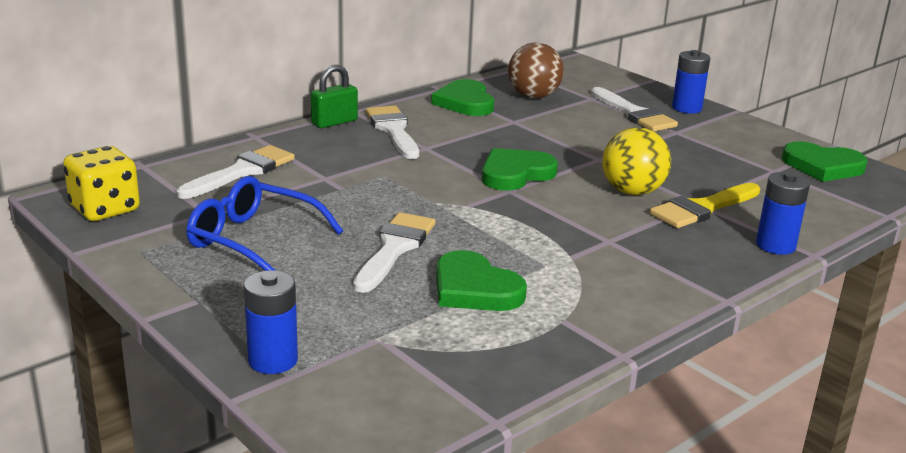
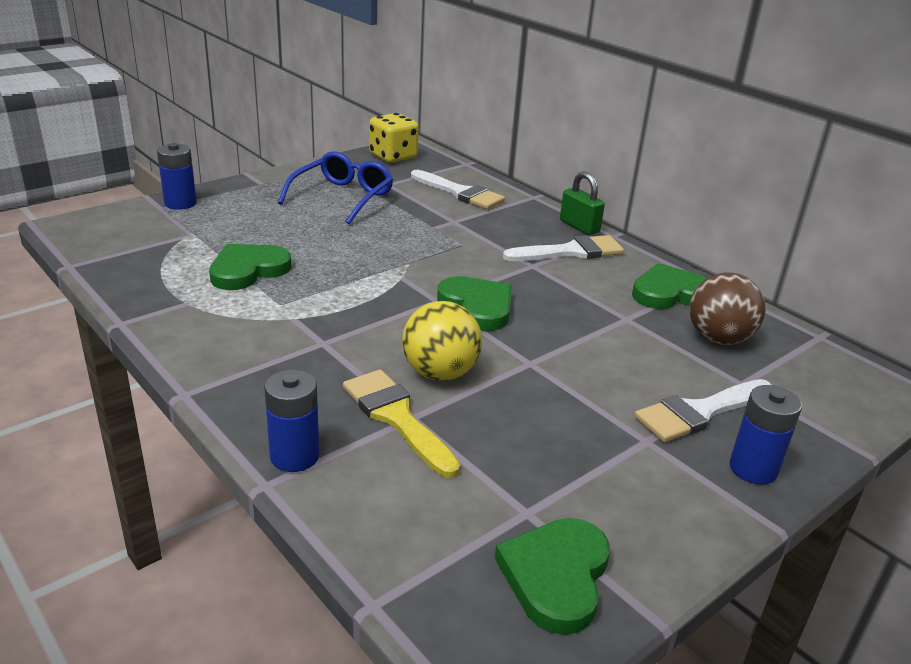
camera: 90 degrees right, 5 degrees up
(394, 248) = (322, 243): white brush -> none

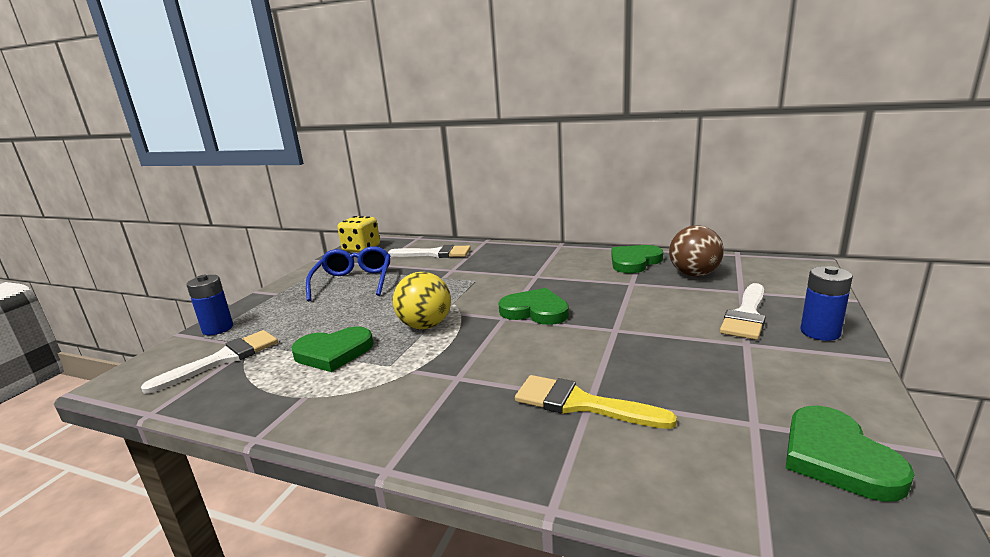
camera: 25 degrees left, 10 degrees down
(248, 270) = (333, 352): green heart -> green heart turned 120 degrees counterclockwise
(294, 456) = (545, 472): blue battery -> none
(440, 373) = (569, 361): yellow ball -> yellow ball (425, 326)
(570, 252) = (548, 261): white brush -> white brush (223, 359)
(579, 226) = (534, 247): green padlock -> none

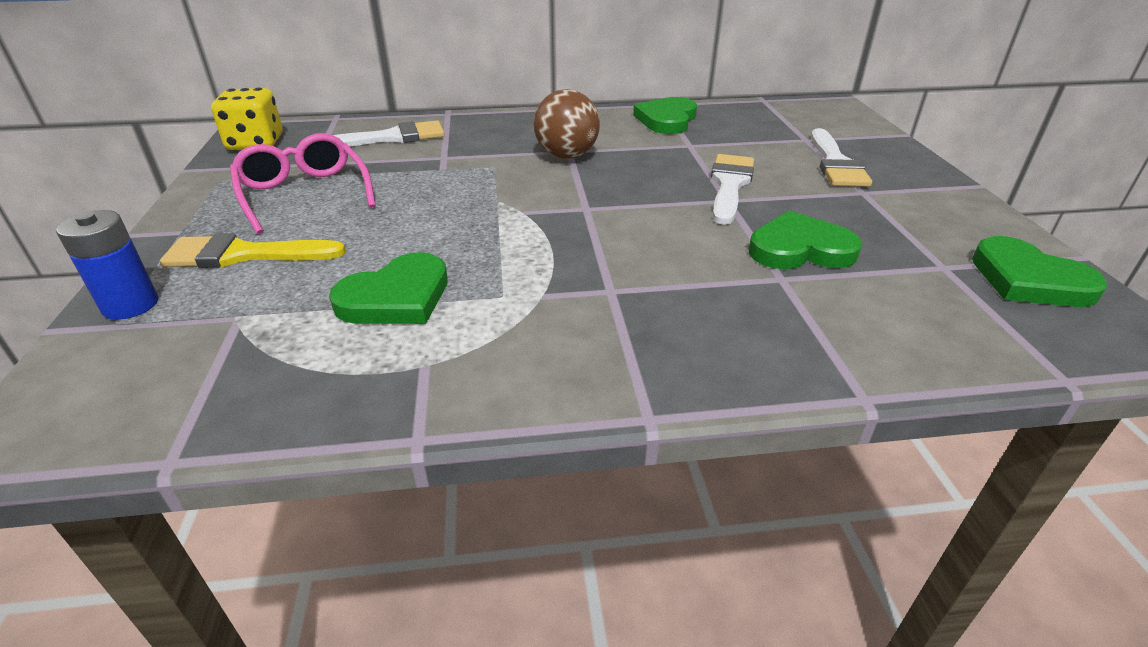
camera: 30 degrees left, 15 degrees up
(223, 359) = (208, 348): white brush -> white brush (729, 185)
(354, 281) = (304, 193): blue glasses -> pink glasses
(425, 326) = (493, 236): yellow ball -> none
(535, 311) = (616, 193): green heart -> green heart (800, 249)
(581, 404) = (779, 286): yellow brush -> yellow brush (244, 254)
(694, 274) = (744, 127): brown ball -> brown ball (566, 156)
(820, 332) = (911, 170): blue battery -> none

